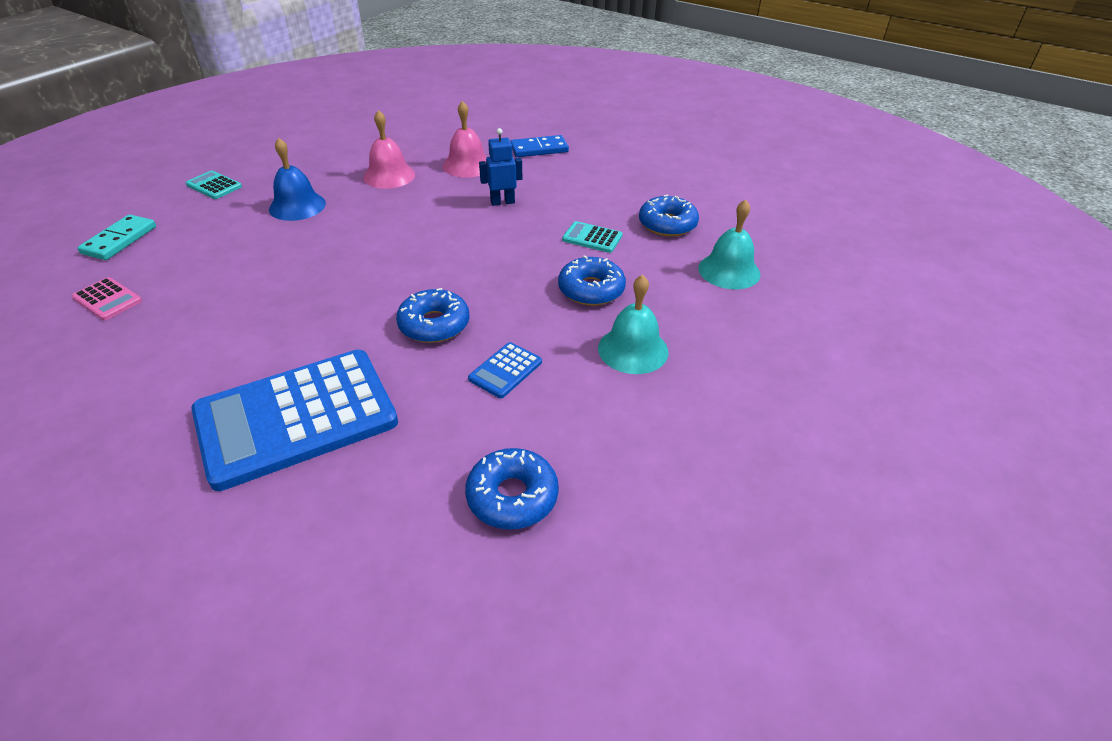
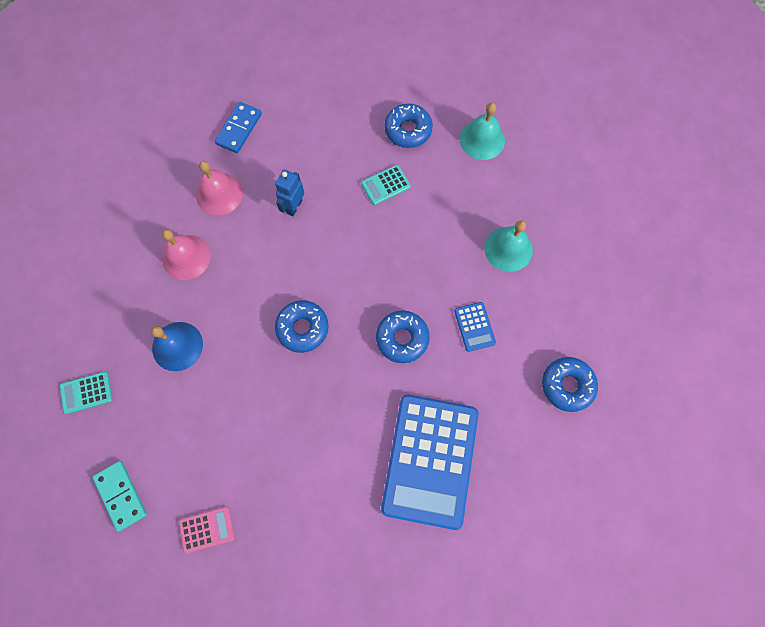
camera: 50 degrees left, 30 degrees up
(591, 289) = (438, 228): blue donut -> blue donut (302, 328)

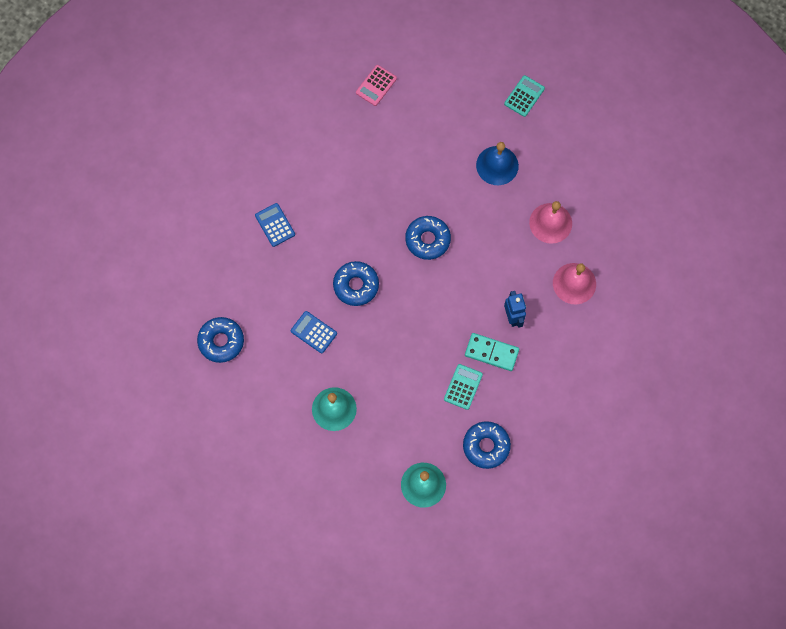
camera: 140 degrees right, 0 degrees up
(121, 495) = (444, 63): turquoise domino -> turquoise domino (491, 352)
(239, 129) = (611, 343): blue domino -> none
(430, 460) = (275, 225): blue calculator -> blue calculator, size x0.41

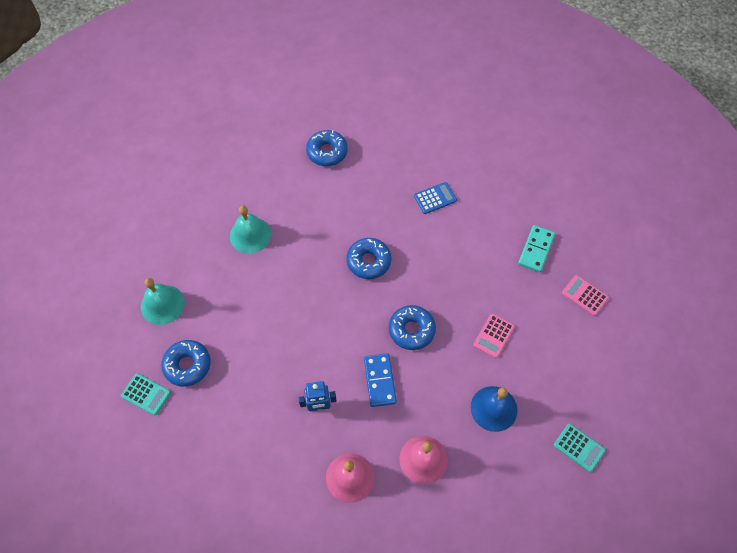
camera: 95 degrees right, 10 degrees down
(313, 332) = (326, 223): blue calculator -> none
(426, 166) = (493, 336): none -> pink calculator
(463, 387) = (252, 349): turquoise calculator -> turquoise calculator (146, 394)
(482, 265) = (379, 380): none -> blue domino
(491, 352) = (283, 380): turquoise domino -> turquoise domino (536, 249)

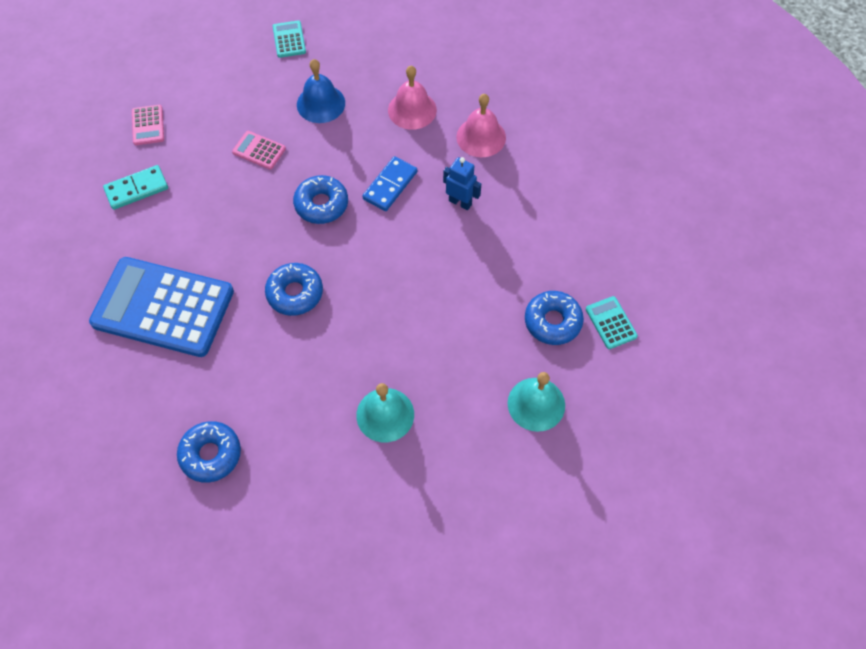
camera: 140 degrees left, 0 degrees up
(435, 198) = (163, 307): blue calculator -> blue calculator, size x2.45
(493, 336) = (259, 150): pink calculator -> pink calculator turned 135 degrees counterclockwise

